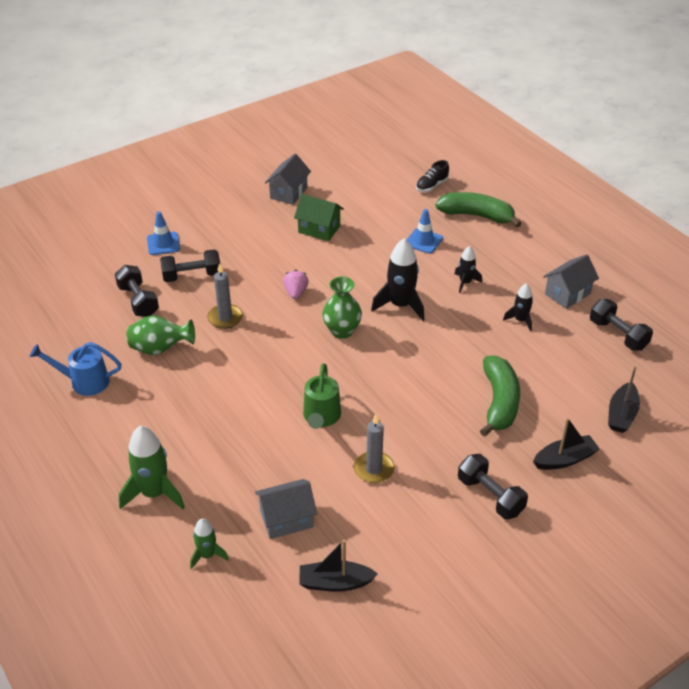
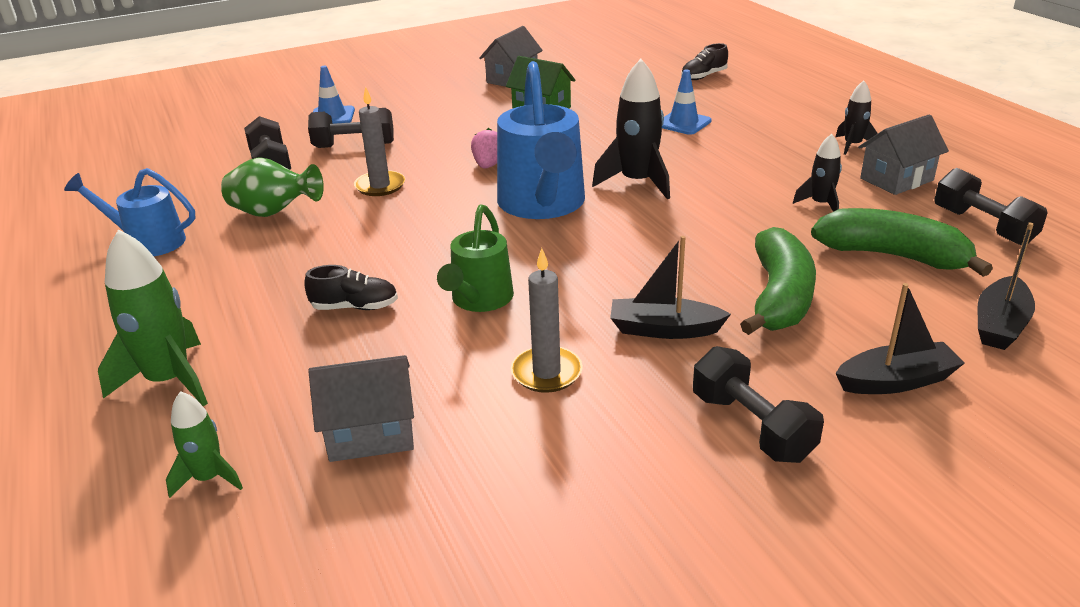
camera: 10 degrees right, 10 degrees down
(245, 428) = (355, 307): none -> black shoe
(335, 583) = (423, 546): black boat -> black boat (664, 329)
(342, 331) = (542, 205): green vase -> blue watering can
(465, 283) = (738, 163): black rocket -> black rocket (852, 145)
(477, 216) = (763, 103): green banana -> green banana (893, 256)

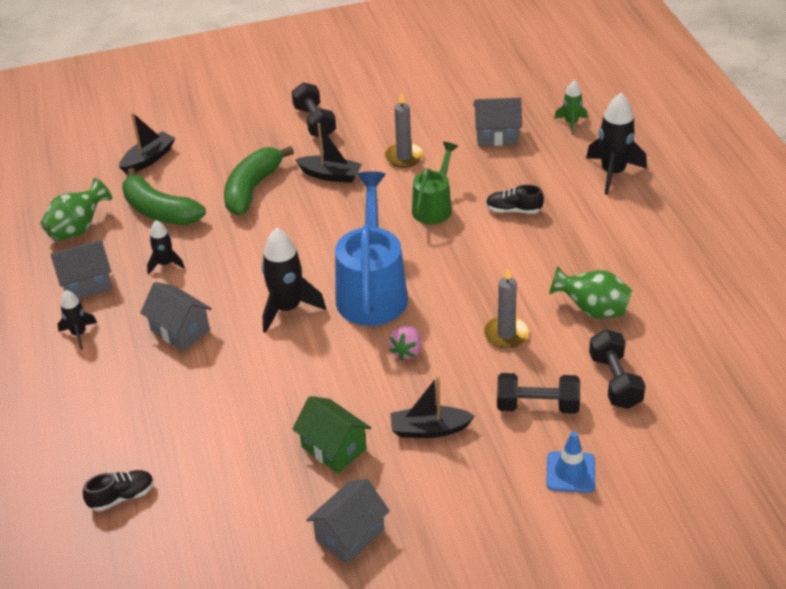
camera: 170 degrees left, 10 degrees up
(148, 242) = (684, 288): blue watering can -> none
(169, 381) = (613, 173): green rocket -> black rocket
(683, 123) = (201, 395): blue traffic cone -> none
(745, 157) = (180, 330): none -> grey house
(896, 381) = (231, 136): black boat -> black boat (429, 429)
(983, 226) = (78, 229): black dumbbell -> green vase

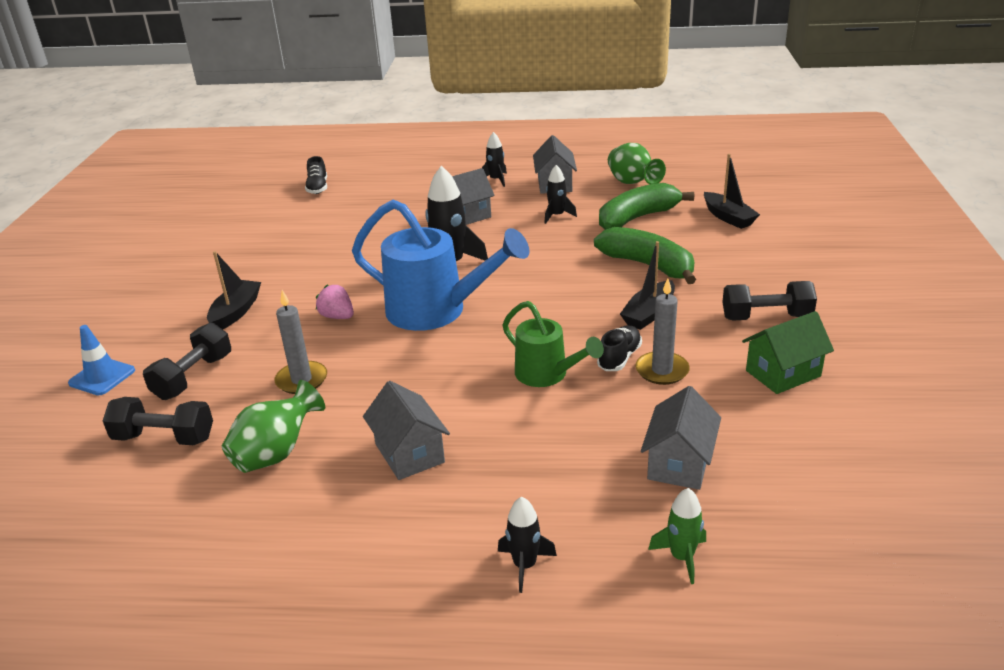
camera: 110 degrees right, 10 degrees down
(334, 448) = (268, 266): green house -> green house (783, 373)
(350, 535) = (182, 262): grey house -> grey house (409, 453)
(513, 210) = (500, 437): black shoe -> black shoe (619, 358)
(613, 173) = (525, 565): black rocket -> black rocket, size x0.57

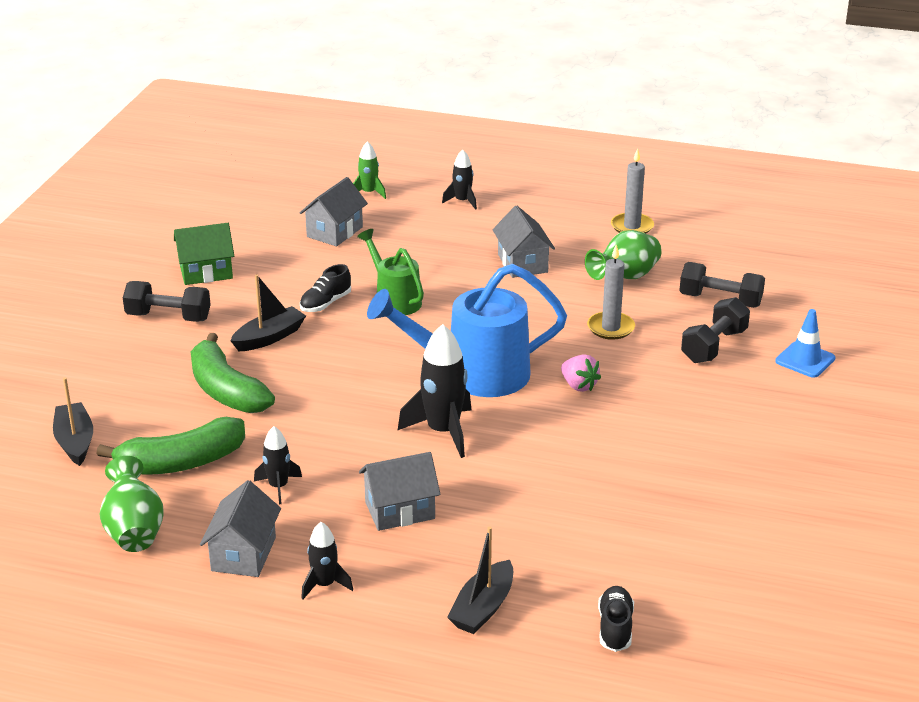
camera: 170 degrees left, 0 degrees up
(236, 312) = (692, 410): black boat -> black boat (483, 608)
(437, 311) = (474, 374): blue watering can -> blue watering can turned 45 degrees counterclockwise
(662, 370) = (298, 288): grey candle -> grey candle (632, 226)

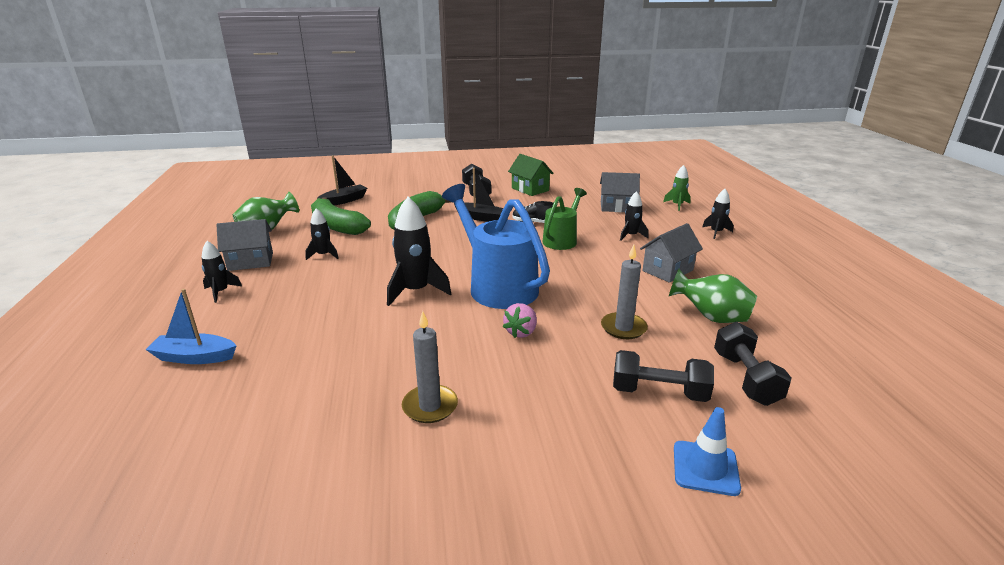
camera: 65 degrees right, 5 degrees down
(400, 510) = (311, 297): grey house -> none
(424, 253) = (631, 236): none -> black rocket
(483, 608) = (195, 357): black boat -> blue boat
(615, 628) = (163, 432): black shoe -> none
(632, 226) = (796, 303): grey candle -> grey candle (430, 406)

